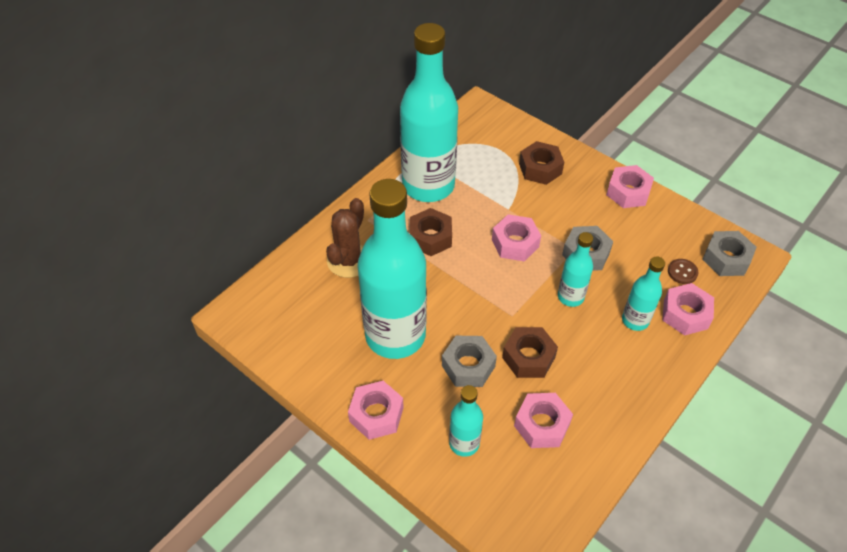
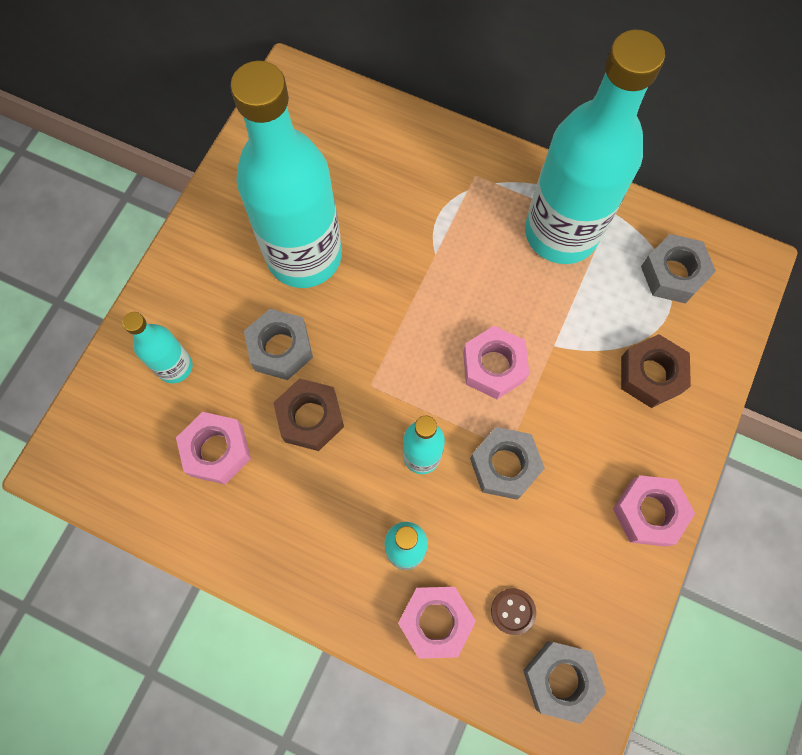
camera: 75 degrees right, 20 degrees up
(349, 260) = (402, 173): brown cactus -> none
(376, 414) = (193, 264): pink nut -> none
(430, 237) = (470, 257): brown nut -> none
(475, 141) = (673, 274): none -> grey nut

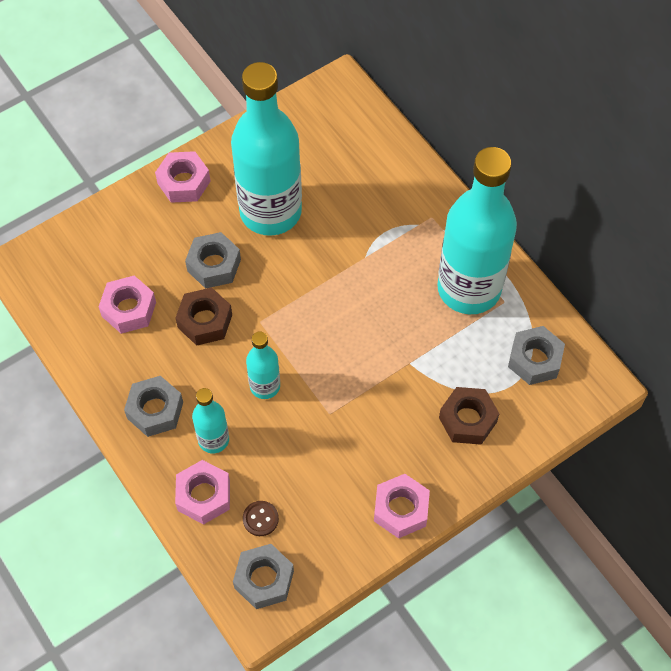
camera: 30 degrees right, 10 degrees down
(175, 366) = (135, 240): turquoise bottle -> none
(494, 366) = (356, 354): pink nut -> pink nut (184, 182)
(504, 465) = (318, 423): grey nut -> grey nut (155, 410)

